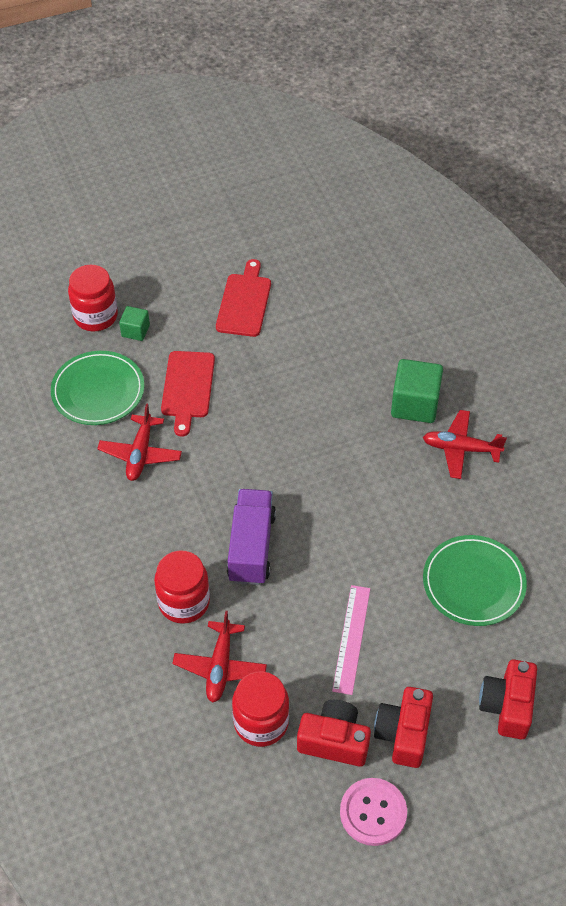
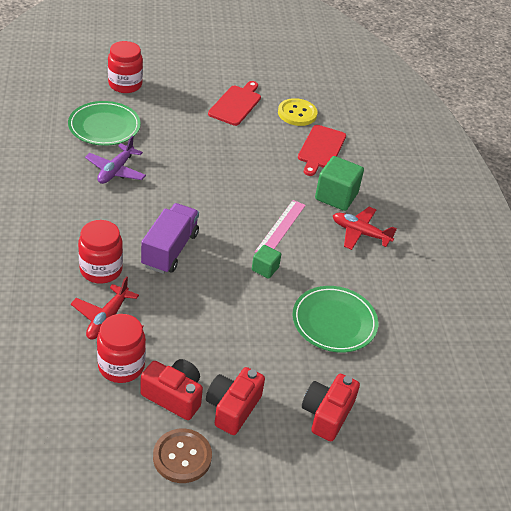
camera: 10 degrees right, 10 degrees down
(135, 331) = (149, 100): green cube -> green cube (265, 269)
(140, 454) = (116, 170): red plane -> purple plane
(187, 388) = (170, 142): red cutting board -> red cutting board (321, 149)
(324, 292) = (297, 113): none -> yellow button
(351, 639) = (220, 331): pink ruler -> pink ruler (280, 228)
(373, 812) = (182, 457): pink button -> brown button

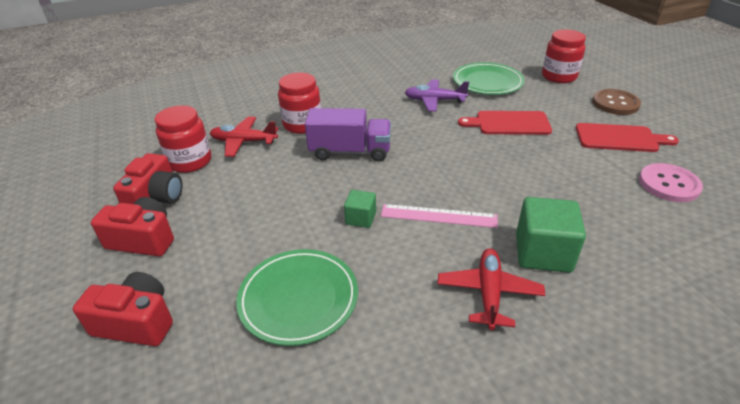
camera: 80 degrees right, 5 degrees down
(182, 457) = (81, 221): brown button -> brown button (615, 103)
(297, 113) = (668, 184): yellow button -> pink button
(321, 149) = (624, 219): red cutting board -> red cutting board (509, 123)

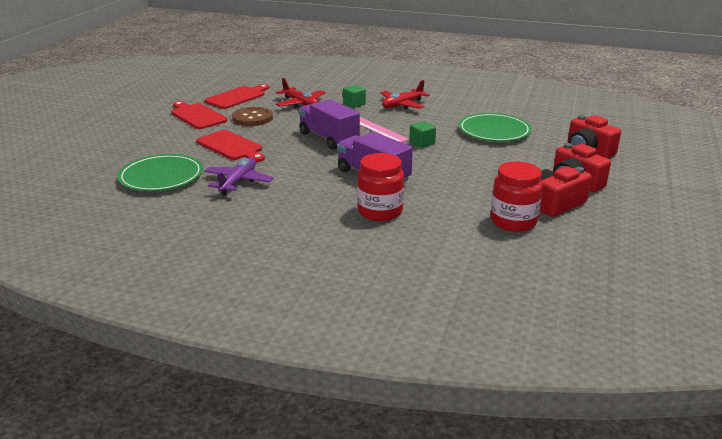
camera: 140 degrees left, 10 degrees down
(244, 142) = (450, 218): red plane -> red plane (300, 103)
(434, 101) = (238, 182): purple plane -> purple plane turned 120 degrees counterclockwise
(457, 174) = (329, 138): none -> purple truck
(543, 253) = (354, 104): green cube -> green cube, size x0.55
(559, 76) = (104, 156): red jar -> none
(615, 103) = (137, 128): brown button -> brown button (252, 118)
(668, 184) = (237, 97): pink button -> red cutting board

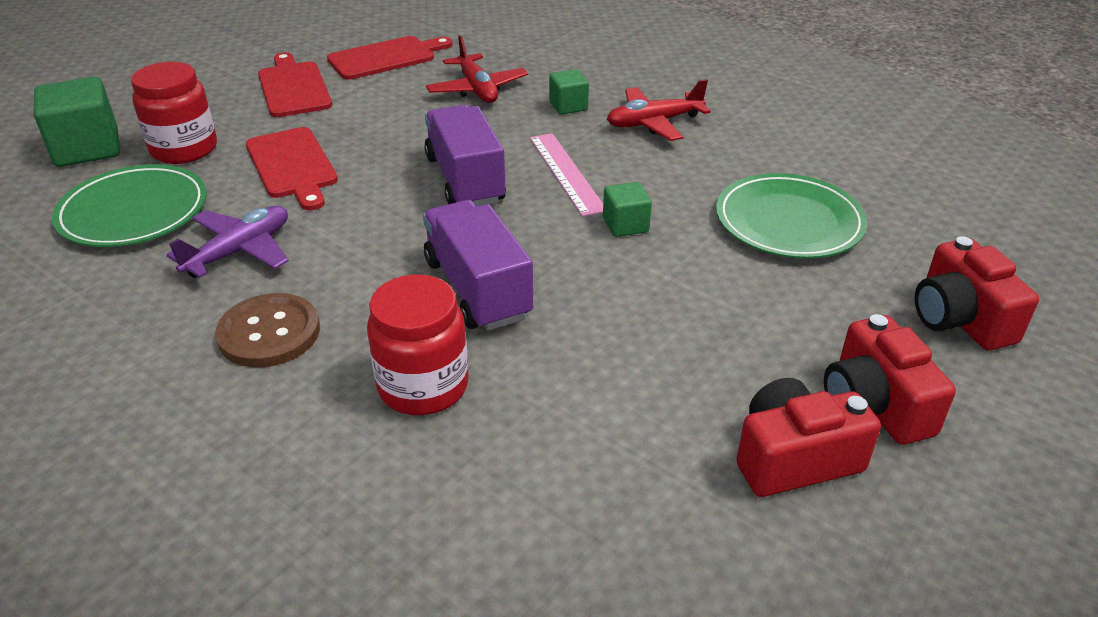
camera: 20 degrees right, 10 degrees up
(103, 156) = (87, 149): none -> green cube
(252, 118) = (375, 108): brown button -> brown button (269, 333)
(513, 221) = (667, 486): red jar -> red jar (184, 149)

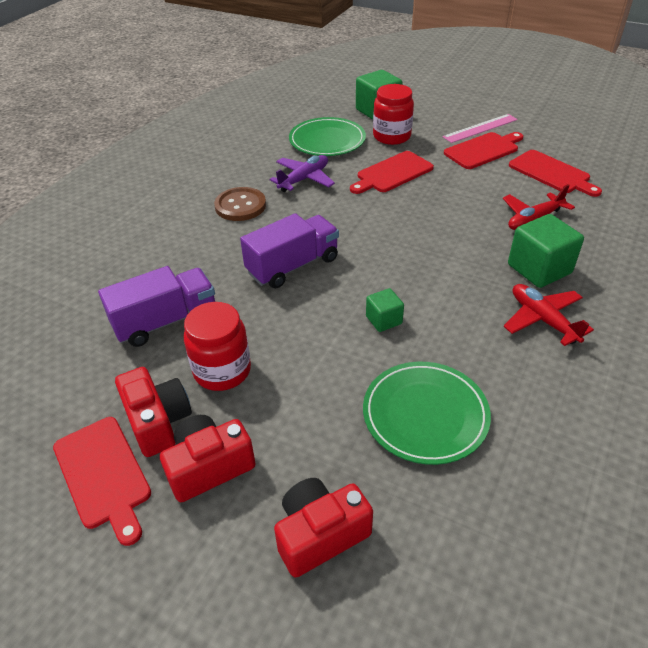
camera: 80 degrees right, 5 degrees up
(239, 251) = (304, 179): purple plane -> purple plane turned 75 degrees counterclockwise
(423, 386) = (207, 263): red jar -> red jar (222, 370)
(465, 180) = (408, 239): purple truck -> purple truck (166, 321)
(566, 173) = (439, 282): pink ruler -> pink ruler (480, 128)
(568, 106) = (539, 269): green cube -> green cube, size x1.81
(898, 525) = (103, 475): none -> red cutting board

